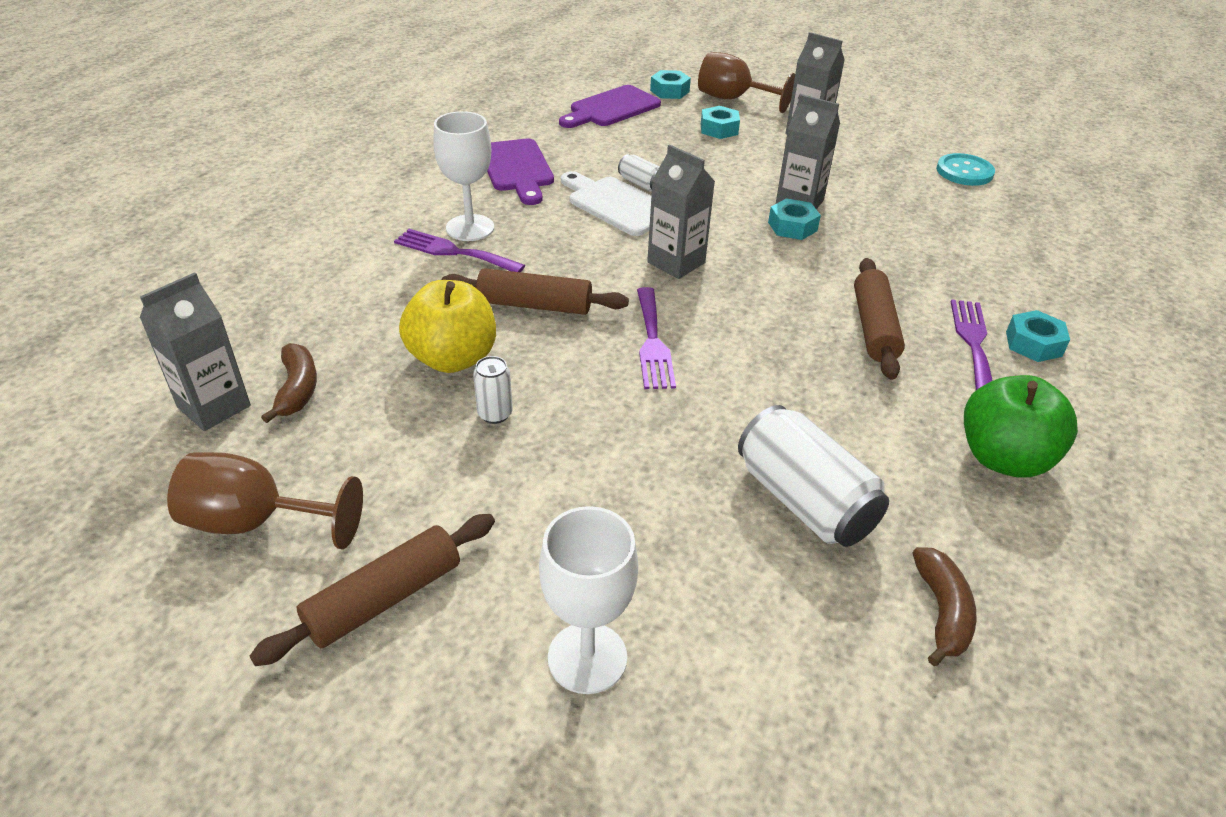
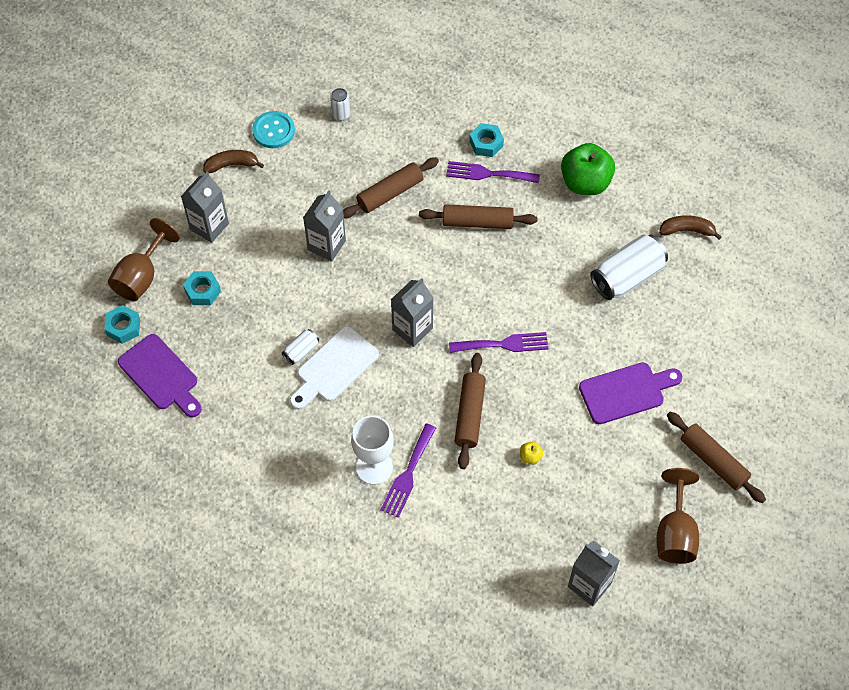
camera: 90 degrees left, 20 degrees up
(298, 389) = (568, 541): brown banana -> brown banana (232, 165)
(453, 358) = (530, 457): yellow apple -> yellow apple, size x0.40
(495, 414) = (578, 427): white can -> white can (341, 114)
(517, 169) = (279, 443): purple cutting board -> purple cutting board (626, 392)
(587, 658) = (732, 372): white goblet -> none
(792, 226) = (360, 253): turquoise nut -> none
(899, 252) = (390, 193): none -> brown rolling pin

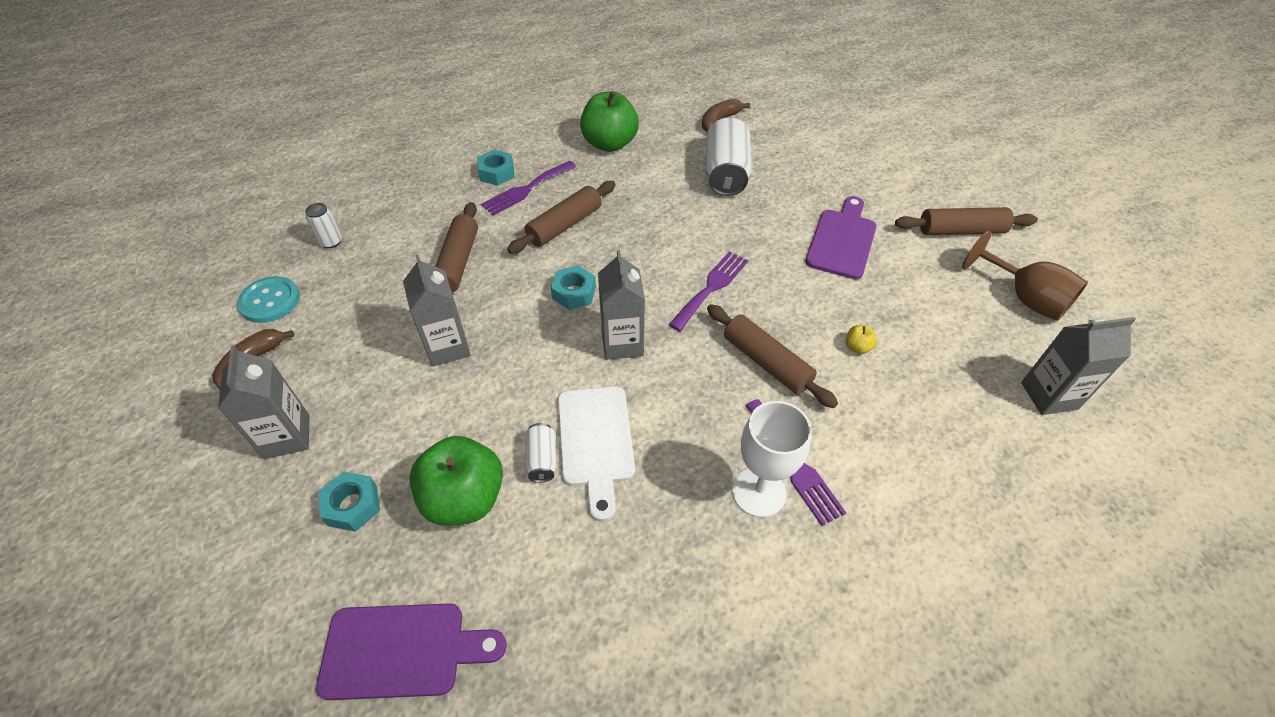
camera: 50 degrees left, 10 degrees down
(123, 327) = (282, 645): turquoise nut -> turquoise nut (574, 293)
(141, 276) = (248, 562): brown goblet -> none
(249, 335) = (464, 498): none -> green apple

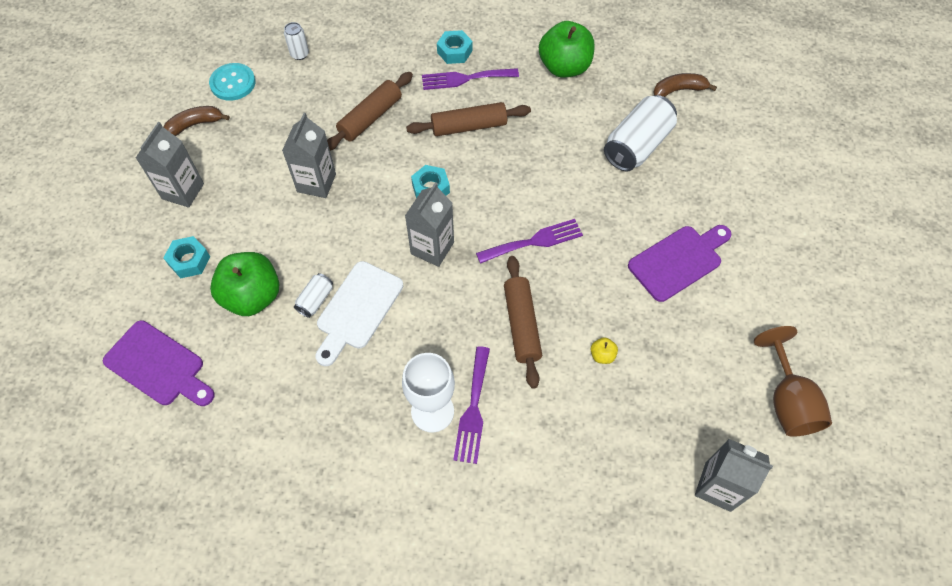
camera: 35 degrees right, 10 degrees up
(961, 231) = (795, 311): brown rolling pin -> none

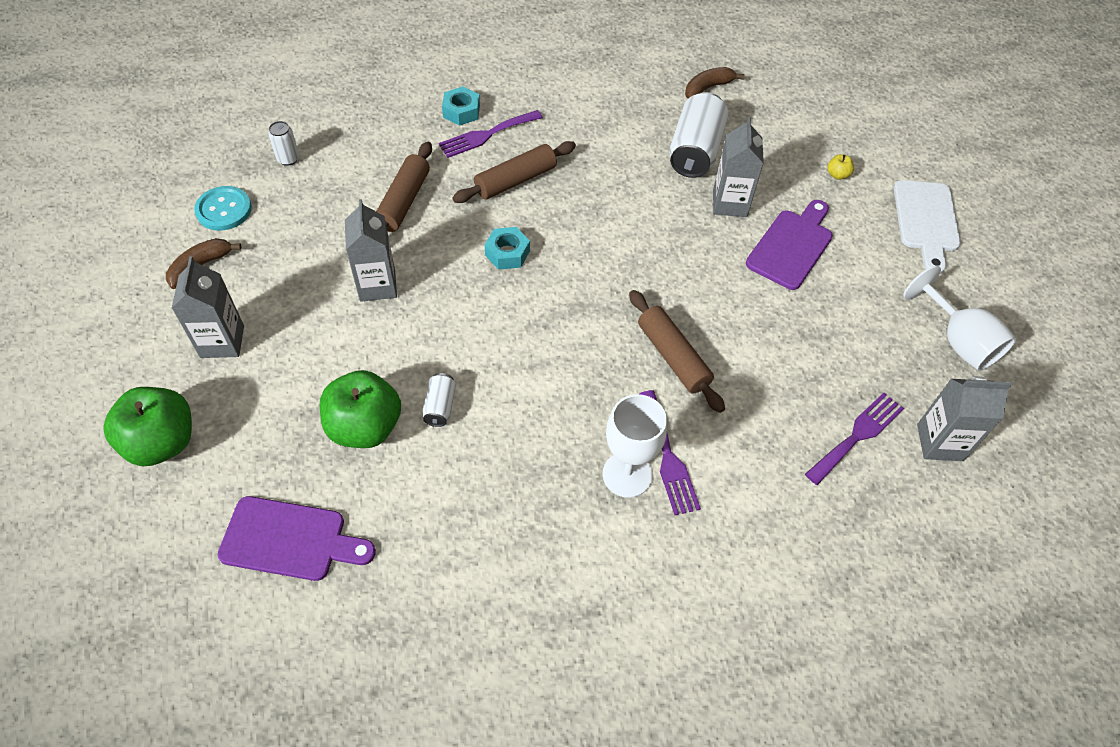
camera: 25 degrees left, 5 degrees down
(189, 261) = (269, 413): turquoise nut -> none
(357, 309) = (491, 400): white cutting board -> white cutting board (926, 221)
(432, 248) = (540, 312): grey carton -> grey carton (729, 203)
(534, 241) = (642, 272): purple fork -> purple fork (857, 435)
(564, 67) = (584, 97): green apple -> green apple (162, 442)
(602, 355) = (767, 359): yellow apple -> yellow apple (837, 175)
(787, 400) = (957, 341): brown goblet -> white goblet

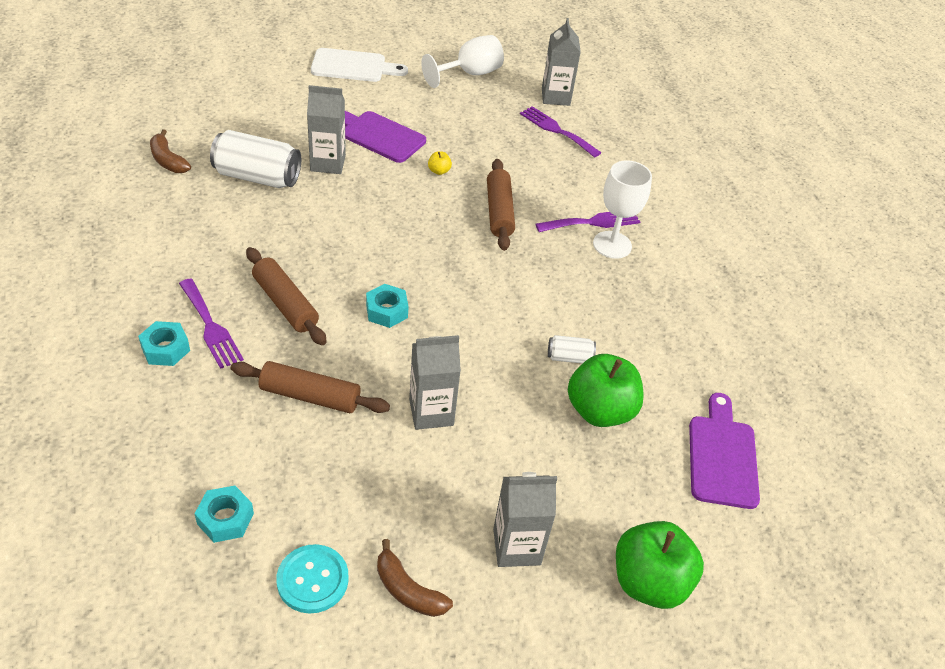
camera: 95 degrees left, 10 degrees down
(288, 159) = (225, 519): white can -> turquoise nut
(673, 357) = (499, 211): brown rolling pin -> brown rolling pin turned 60 degrees counterclockwise
(837, 175) = (298, 100): yellow apple -> yellow apple (439, 171)

